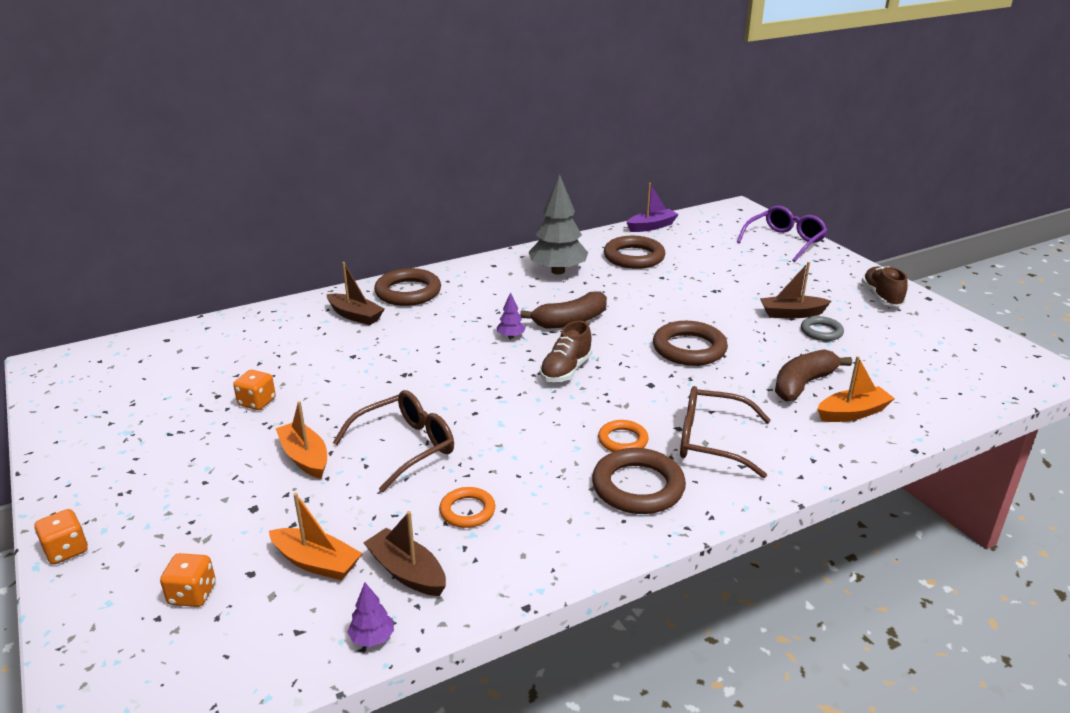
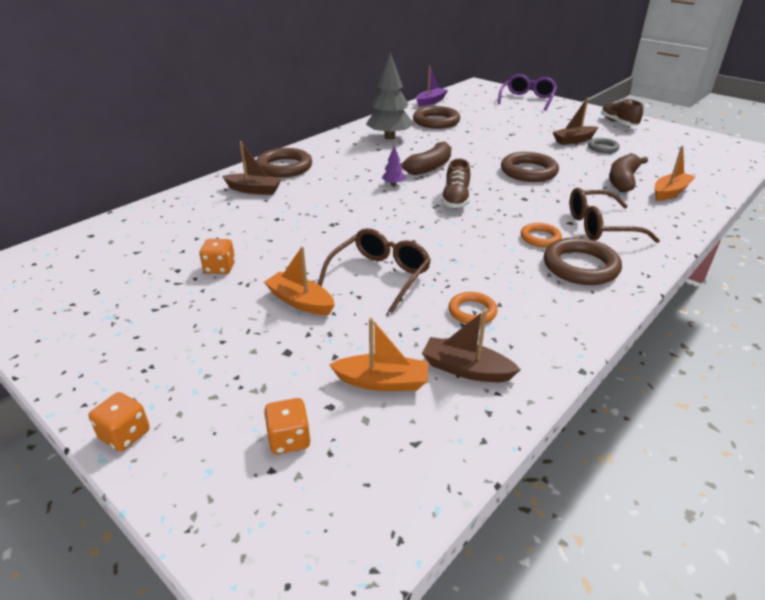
camera: 20 degrees left, 5 degrees up
(372, 638) = (484, 429): purple tree -> none

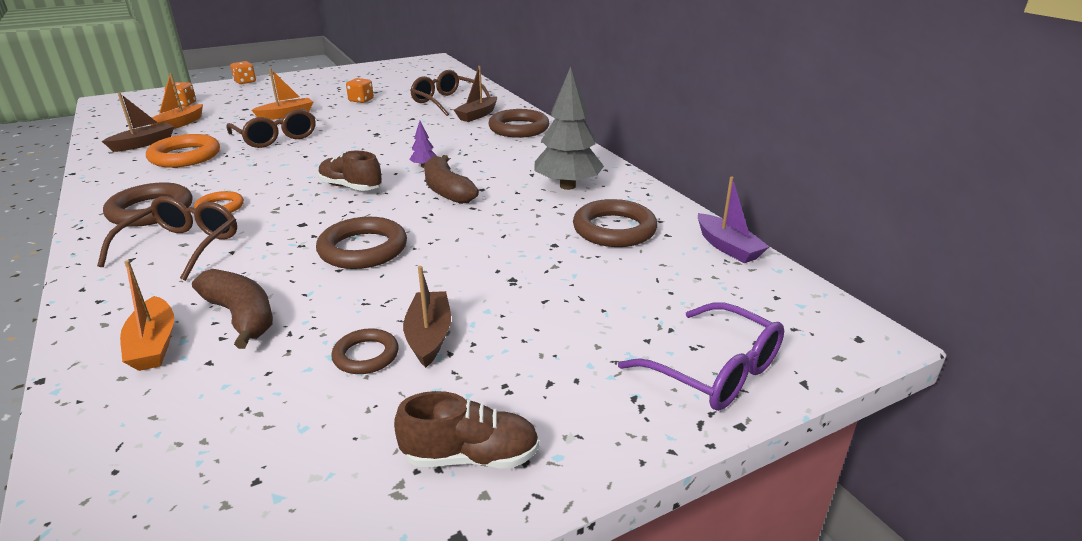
camera: 110 degrees right, 5 degrees down
(212, 214) = (446, 102): none -> brown glasses
(472, 311) = (185, 156): orange ring -> orange ring, size x1.72
(602, 148) = (366, 355): grey ring -> brown ring

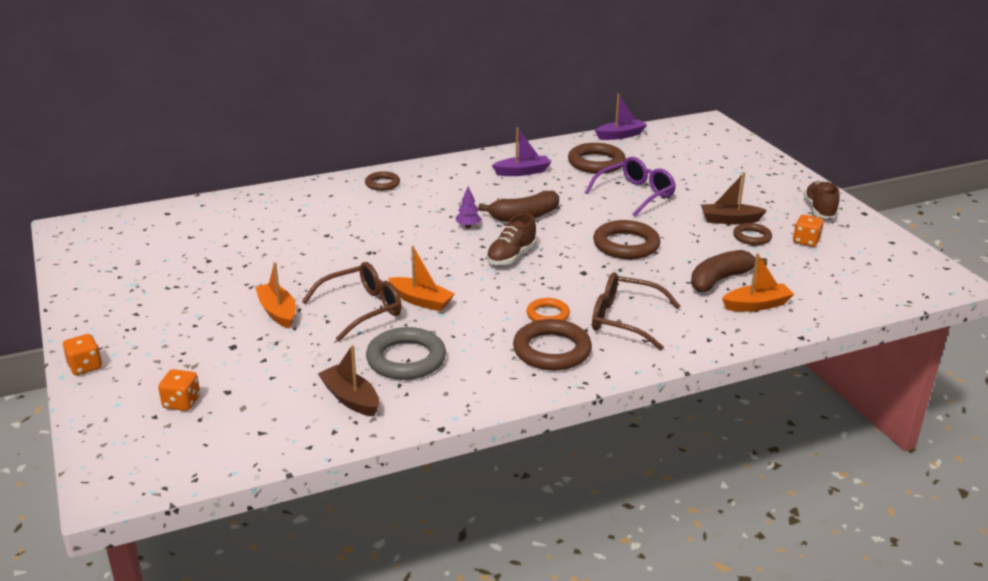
camera: 85 degrees left, 0 degrees up
(179, 124) = (279, 387): orange boat -> orange boat (421, 301)
(185, 156) = (406, 359): orange ring -> grey ring
(361, 100) = (241, 267): orange dice -> orange dice (806, 241)
(446, 102) = (276, 217): brown glasses -> none
(477, 115) = (332, 201): brown boat -> none
(519, 128) = (382, 184): brown ring -> brown ring, size x0.58
(567, 186) = (522, 172): grey tree -> purple boat
(715, 371) = (744, 155): purple glasses -> purple glasses (635, 194)

